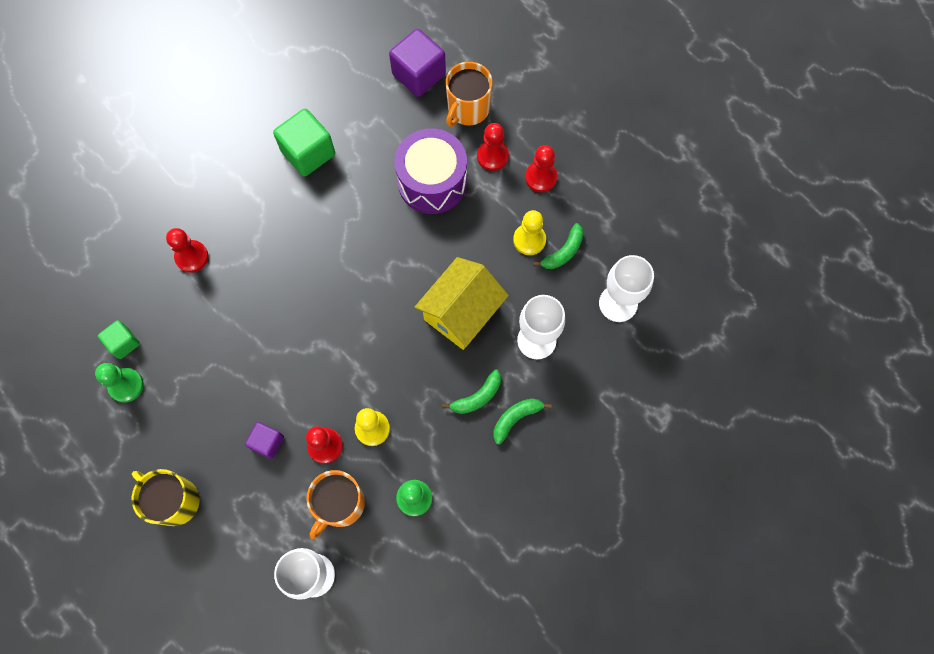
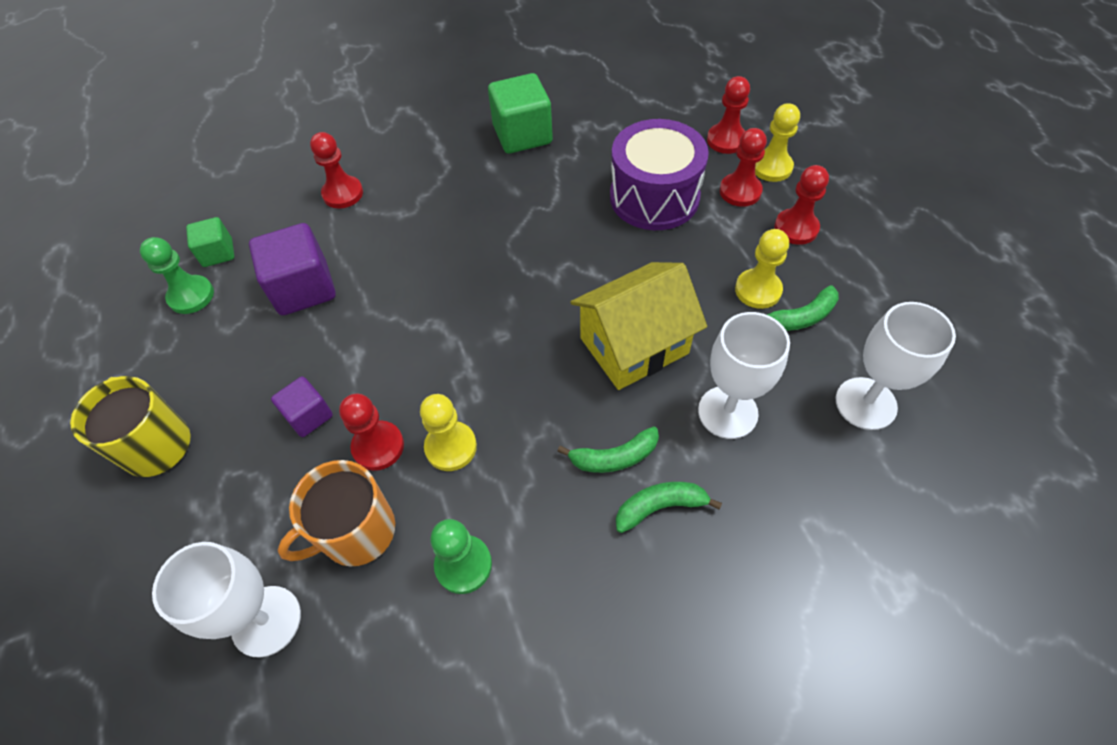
camera: 25 degrees right, 15 degrees down
(419, 74) = (680, 97): purple cube -> purple cube (303, 288)
(468, 109) = (726, 140): orange mug -> red pawn
(508, 125) = (771, 167): none -> yellow pawn

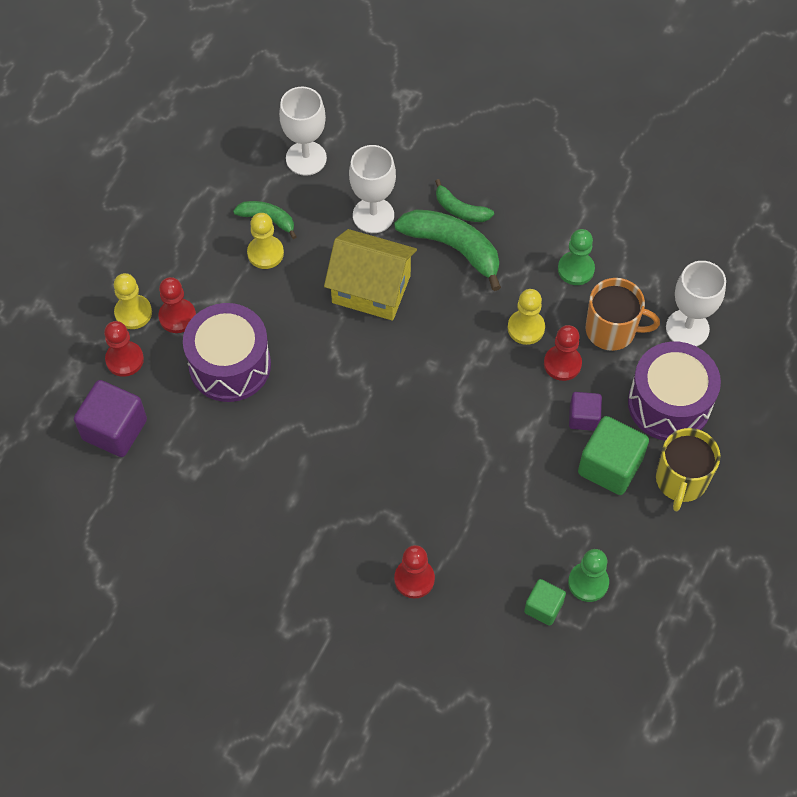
camera: 135 degrees left, 5 degrees up
(225, 509) = (669, 404): none -> purple drum
(303, 288) = (512, 515): purple cube -> purple cube (114, 430)
(522, 135) = (238, 506): green cube -> green cube (610, 466)
(614, 457) = (453, 248): green banana -> green banana, size x1.79
(796, 228) = (188, 264): red pawn -> none

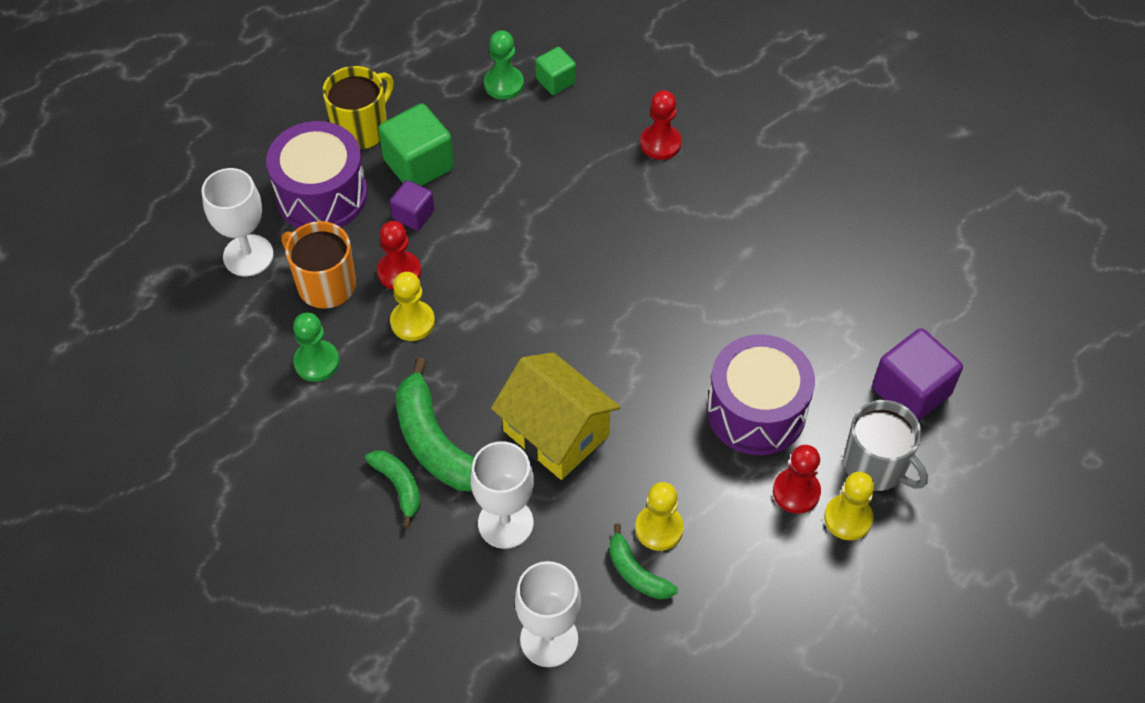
camera: 155 degrees left, 5 degrees down
(124, 359) = (876, 465): red pawn -> grey mug

